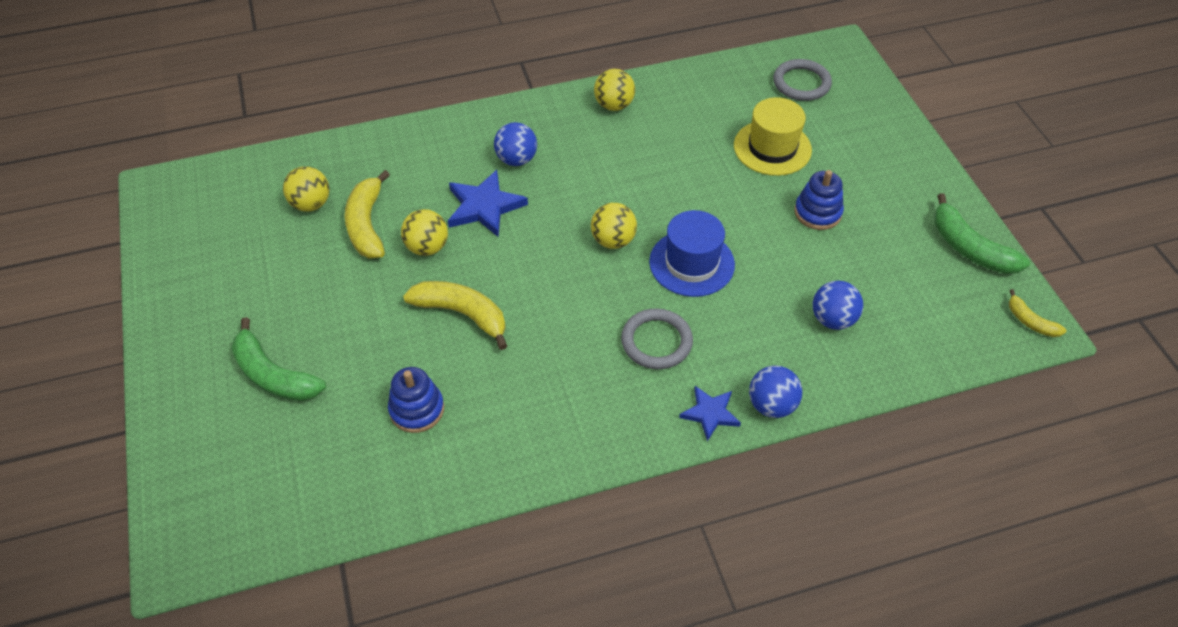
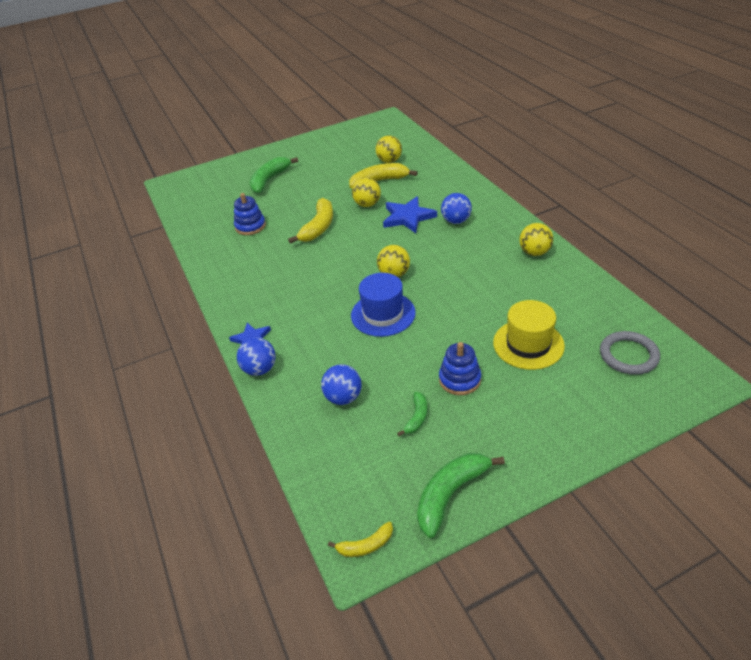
camera: 85 degrees right, 10 degrees down
(656, 341) = (308, 307): grey ring -> none
(869, 257) = (417, 417): none -> green banana
(1030, 321) = (366, 545): yellow banana -> yellow banana turned 150 degrees counterclockwise

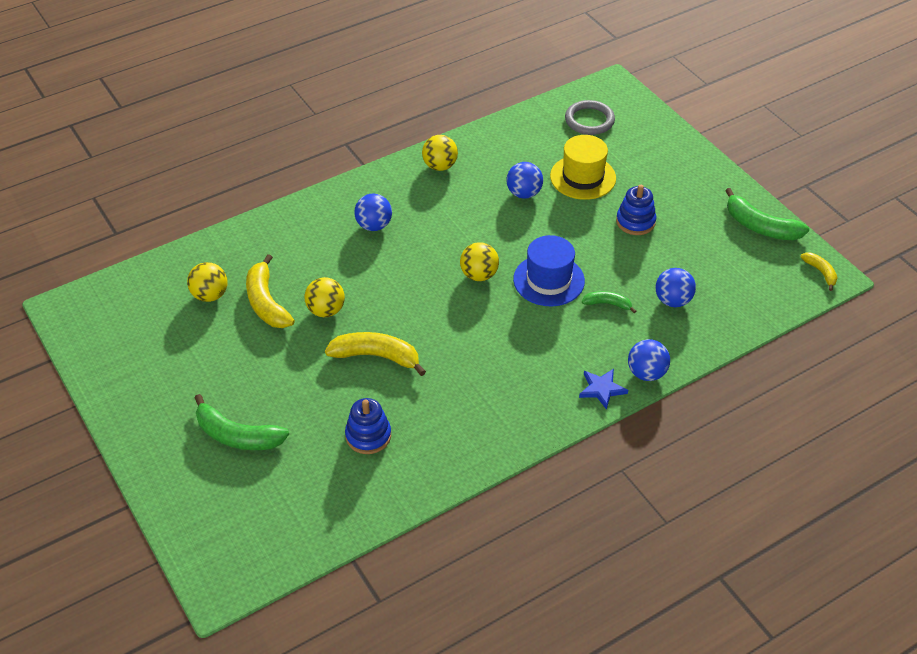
camera: 100 degrees left, 5 degrees up
(408, 217) = (361, 268): blue star -> none
(417, 417) = (686, 248): green banana -> green banana (607, 304)
(500, 302) = (524, 193): none -> blue ball

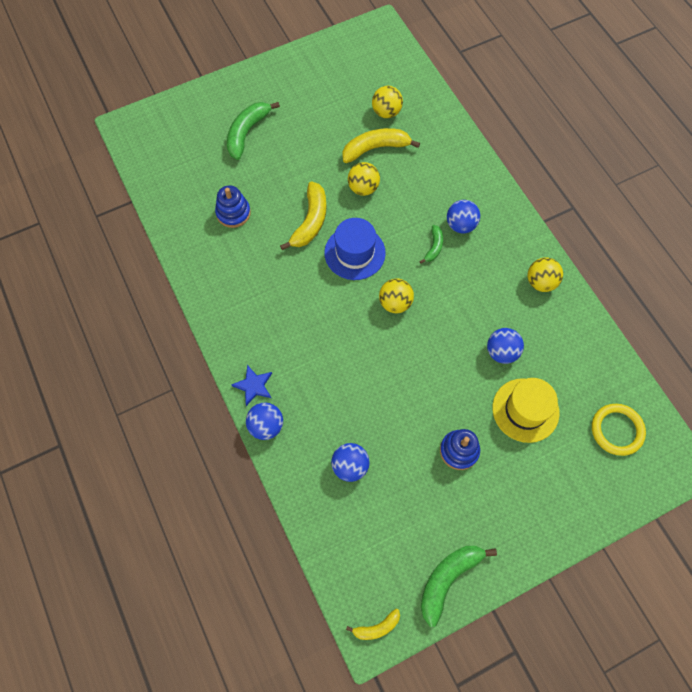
camera: 95 degrees right, 20 degrees up
(548, 280) = (385, 360): blue hat -> blue hat (354, 253)
(589, 120) = (617, 430): grey ring -> yellow ring
(607, 304) = (351, 406): green banana -> green banana (434, 247)

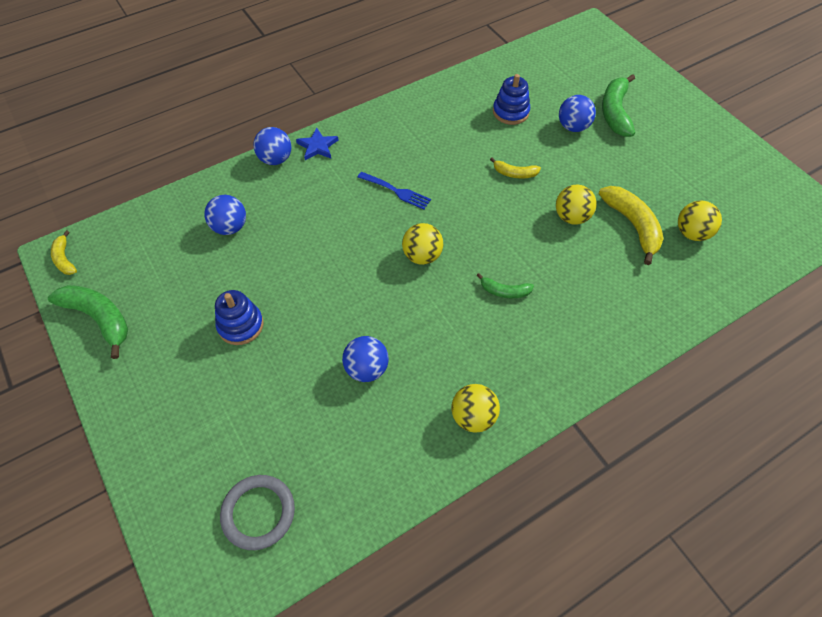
camera: 85 degrees right, 10 degrees down
(247, 133) = (615, 112): green banana -> green banana turned 105 degrees counterclockwise
(310, 221) = (514, 173): yellow banana -> yellow banana, size x0.55
(320, 318) = (396, 191): none -> blue fork
(354, 253) = (482, 215): blue hat -> none
(461, 225) = (543, 320): blue ball -> blue ball (573, 127)
(525, 410) = (289, 396): yellow hat -> none
(617, 430) = (258, 513): yellow ring -> grey ring

